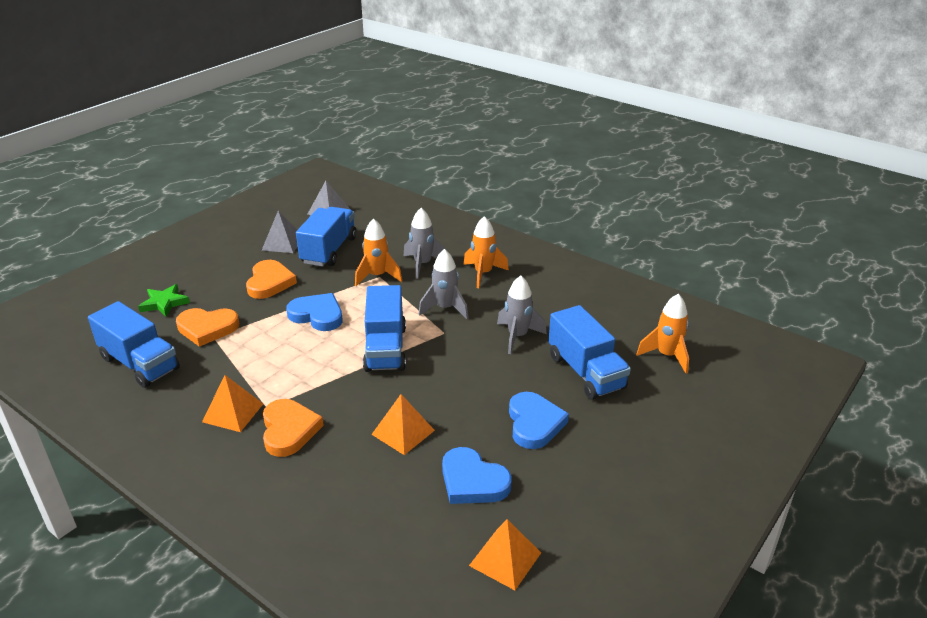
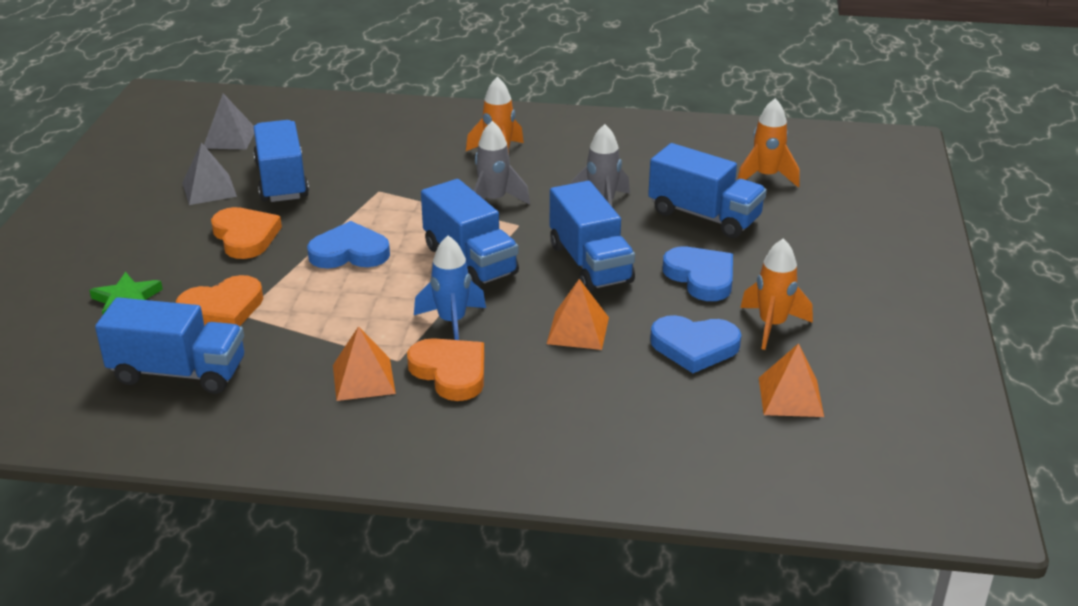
camera: 30 degrees left, 0 degrees up
(327, 392) = (452, 322): none -> blue rocket
(377, 276) = (376, 191): orange rocket -> orange rocket (772, 325)
(422, 264) = (417, 164): grey rocket -> none
(463, 381) = (590, 263): none -> blue truck

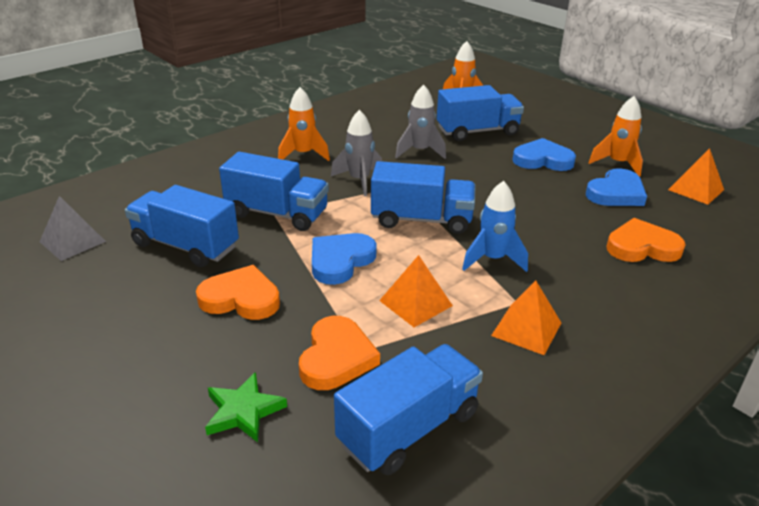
camera: 50 degrees left, 0 degrees up
(209, 189) = (134, 285): grey pyramid -> none
(450, 372) = (557, 287): orange heart -> orange heart (642, 247)
(578, 330) = (556, 220): orange pyramid -> orange pyramid (415, 303)
(590, 263) = (483, 183): blue truck -> blue truck (277, 213)

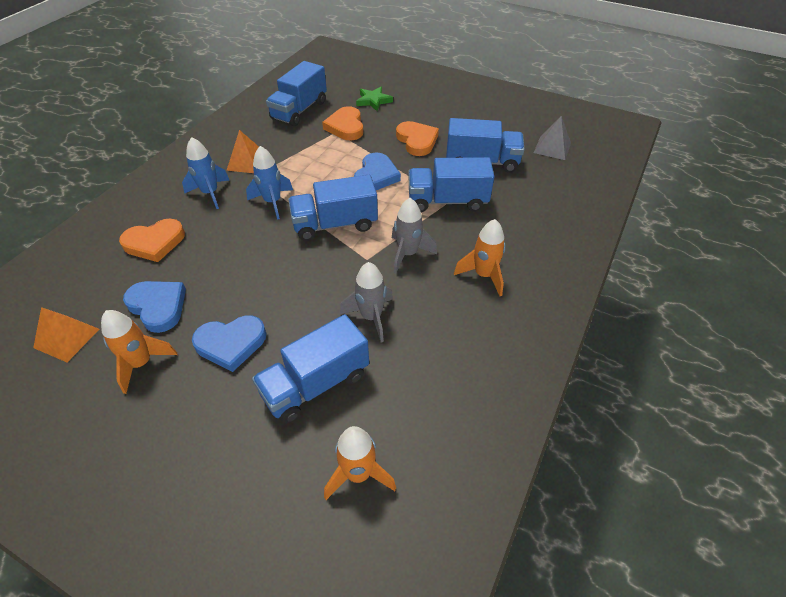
camera: 160 degrees right, 15 degrees up
(241, 298) = (417, 141): orange heart -> orange heart turned 105 degrees counterclockwise
(415, 303) = (316, 161): orange pyramid -> none
(582, 291) = (210, 193): none -> blue rocket
(616, 193) = (158, 306): blue heart -> blue heart turned 105 degrees clockwise

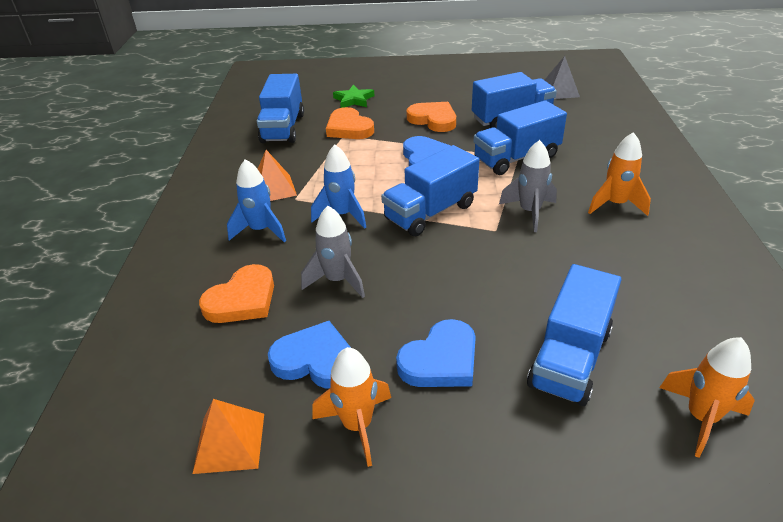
camera: 25 degrees left, 10 degrees down
(371, 317) = (556, 277): grey rocket -> grey rocket (337, 280)

